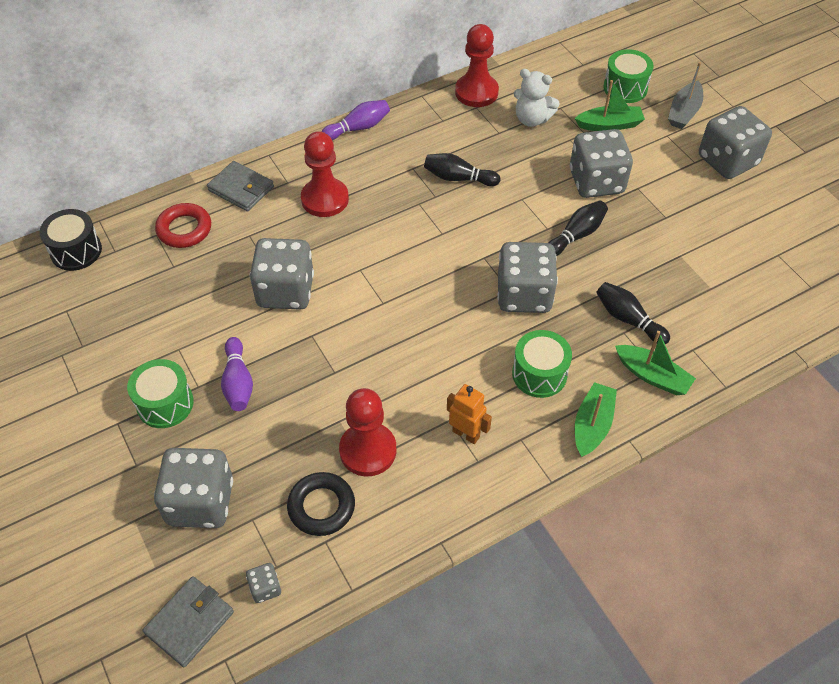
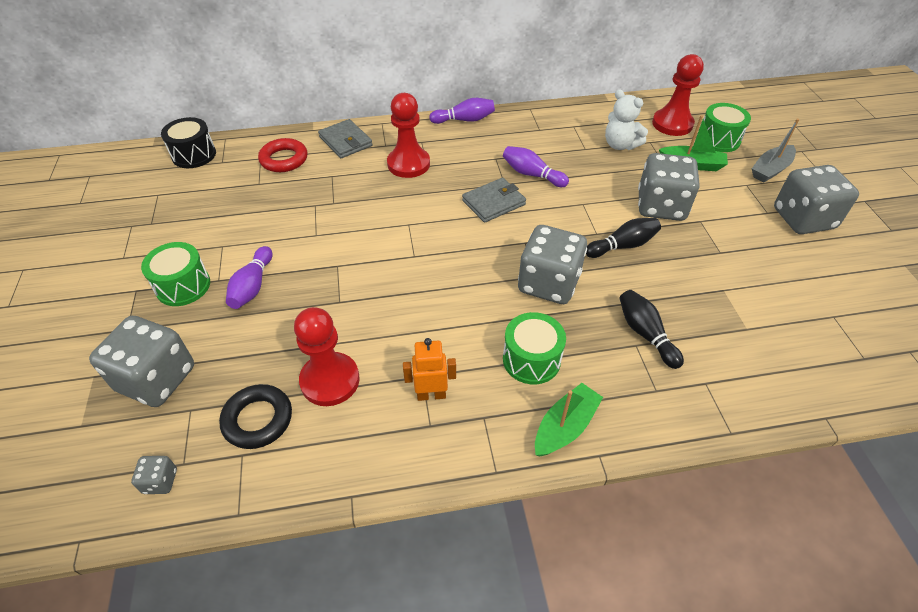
camera: 20 degrees right, 5 degrees down
(190, 622) = (73, 490): grey wallet -> grey wallet (493, 202)
(285, 291) = (336, 224): grey dice -> none
(458, 178) = (532, 174): black bowling pin -> purple bowling pin
(466, 434) = (431, 394): orange robot -> orange robot turned 60 degrees counterclockwise
(476, 92) = (579, 115): red pawn -> red pawn (672, 124)
(652, 376) = (651, 396): green boat -> none

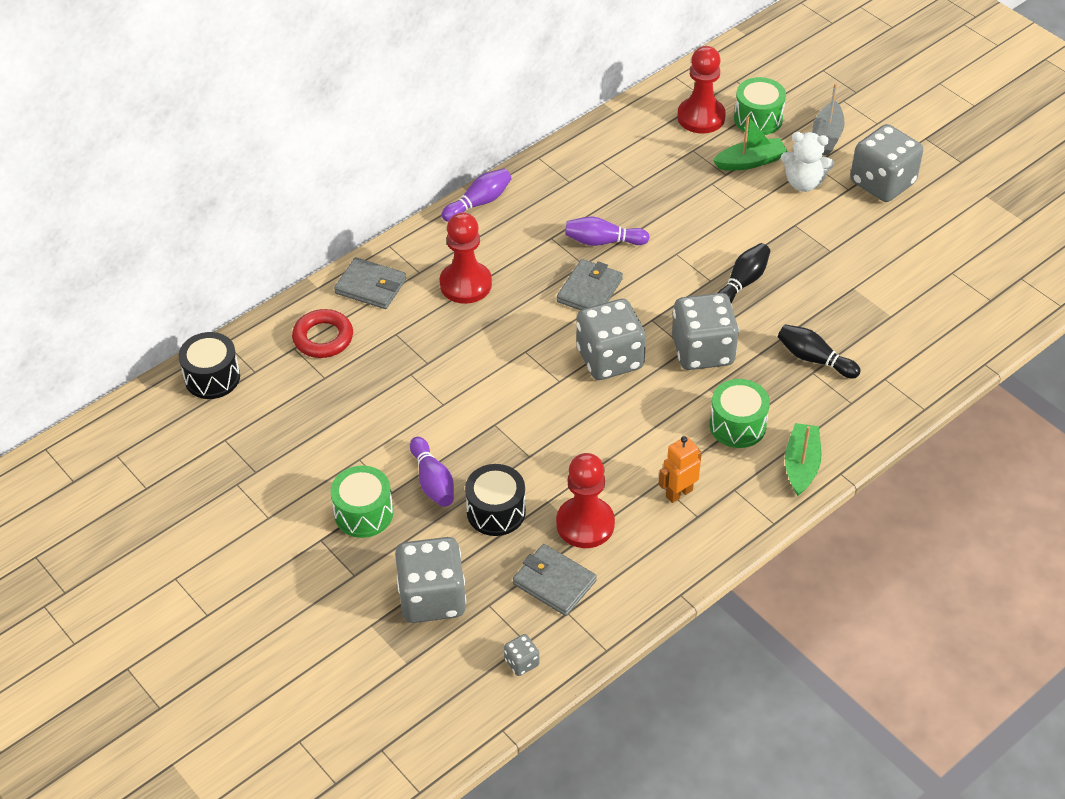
camera: 30 degrees left, 0 degrees up
(258, 419) = (554, 582): black ring -> grey wallet
(273, 333) = (496, 512): none -> black drum
(620, 145) = (666, 167): white teddy bear -> white teddy bear (803, 183)
(661, 206) = (750, 224): grey dice -> grey dice (610, 359)

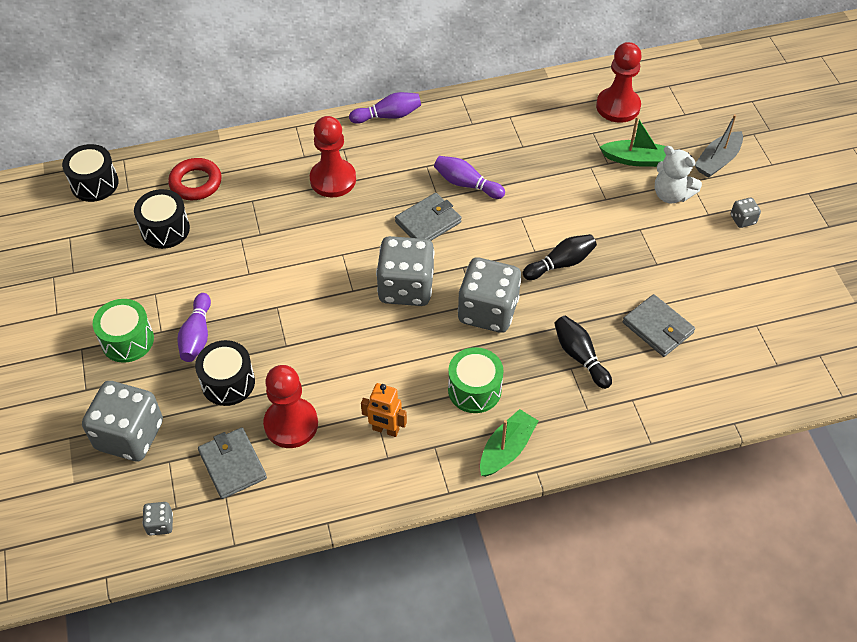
camera: 25 degrees right, 5 degrees up
(324, 394) = (165, 229): none -> black drum
(370, 286) = (259, 154): grey wallet -> grey wallet (657, 328)
(679, 493) = (385, 430): orange robot -> orange robot turned 150 degrees counterclockwise
(758, 119) = (666, 124): green drum -> none
(882, 183) = (742, 219): grey dice -> grey dice, size x0.43

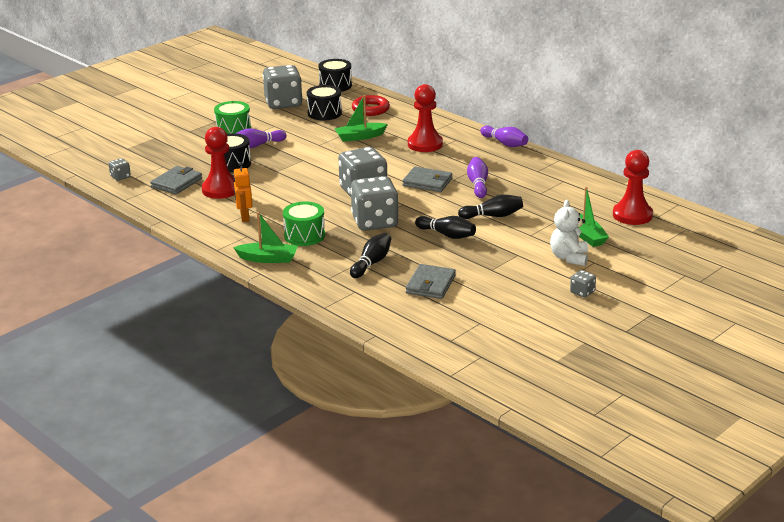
camera: 60 degrees right, 25 degrees down
(129, 435) = (170, 151): grey dice -> grey dice (283, 103)
(262, 227) = (360, 137): none -> green boat
(545, 207) = (493, 216): none -> black bowling pin
(717, 161) = (631, 267): grey boat -> none

